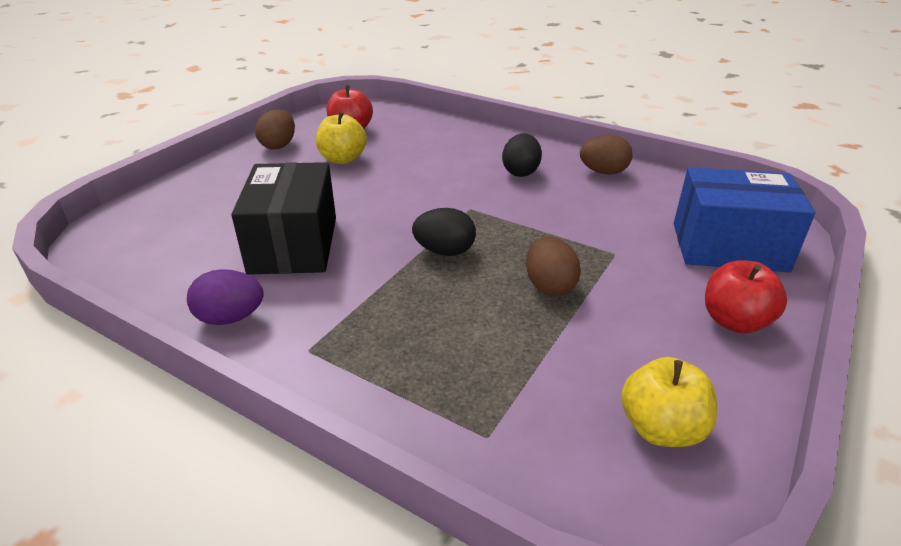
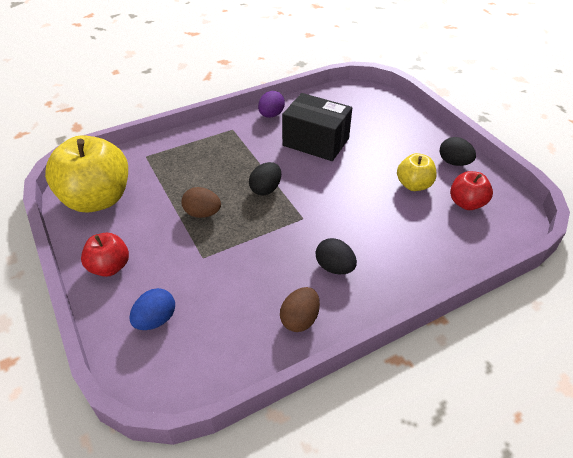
camera: 120 degrees right, 10 degrees up
(278, 145) = (454, 162): brown egg -> black egg
(661, 428) = (97, 199): yellow apple -> yellow apple, size x1.92
(728, 247) = (156, 320): blue box -> blue egg

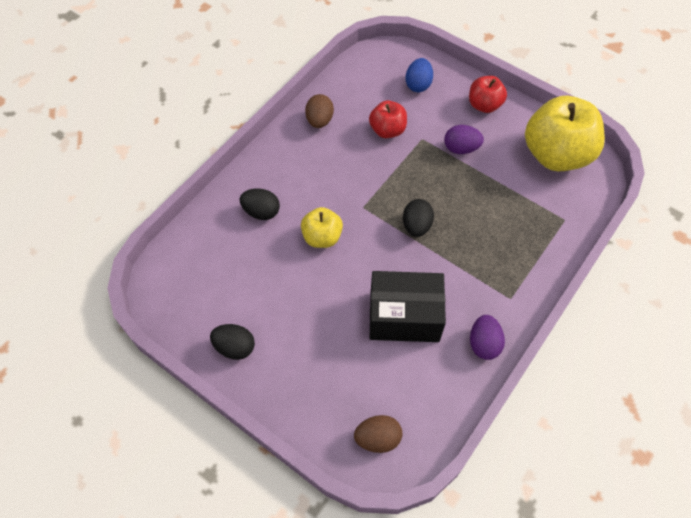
camera: 155 degrees right, 15 degrees up
(174, 234) = (461, 148): none -> purple egg
(202, 213) = (454, 176): brown egg -> brown egg (377, 438)
(334, 267) = (312, 169): black egg -> black egg (261, 212)
(413, 185) = (272, 292): yellow apple -> yellow apple (322, 237)
(466, 203) = (212, 287): red apple -> red apple (387, 130)

